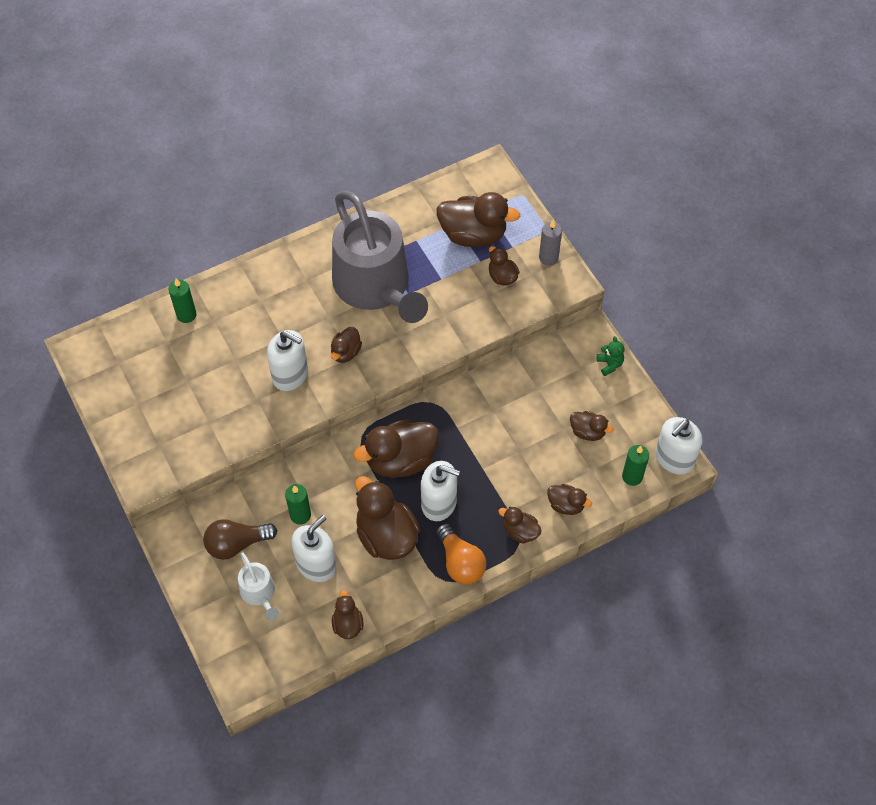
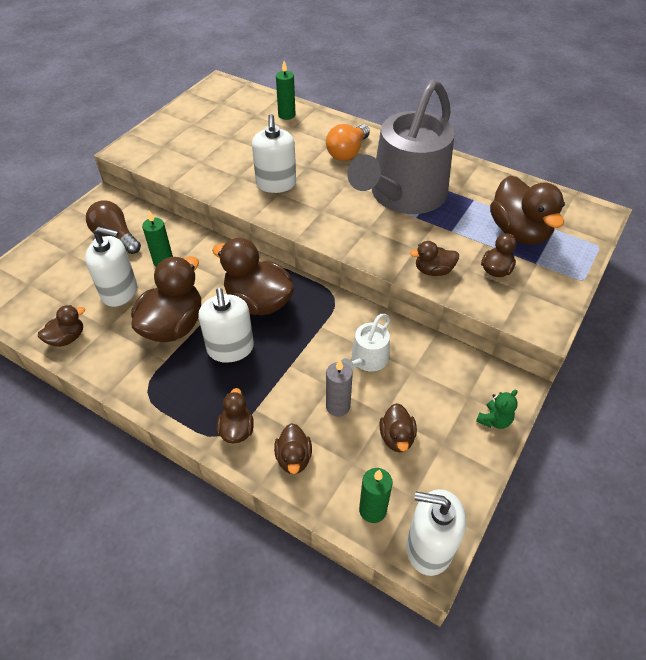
camera: 60 degrees right, 10 degrees down
(259, 593) = (75, 269): white watering can -> white watering can (367, 360)
(346, 352) = (323, 205): brown duck -> brown duck (433, 270)
(460, 562) = (173, 394): orange light bulb -> orange light bulb (347, 152)
(548, 257) = (553, 294): grey candle -> grey candle (338, 406)

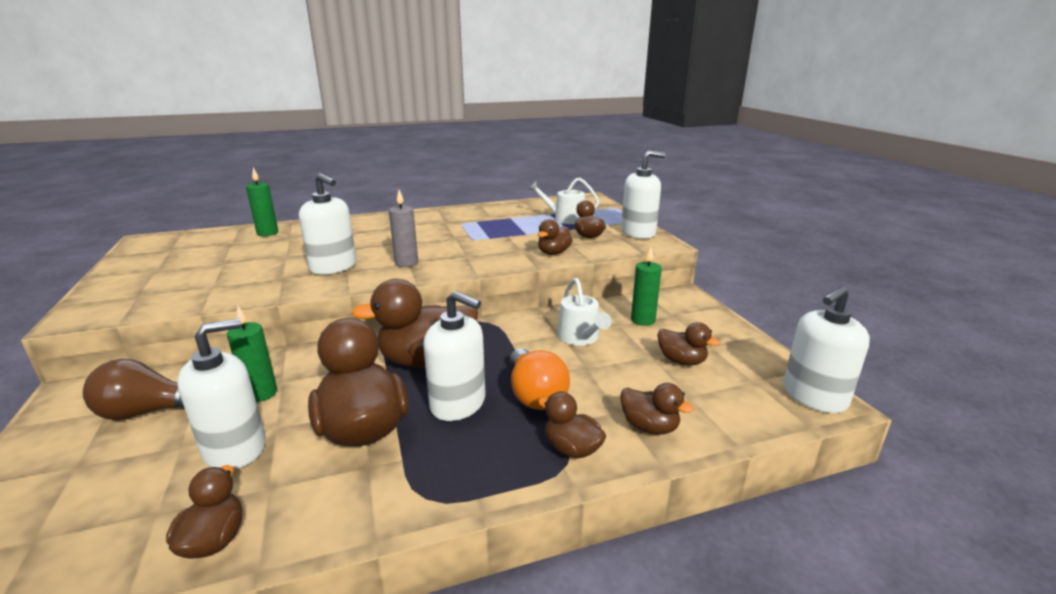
camera: 50 degrees left, 25 degrees down
(338, 406) = (614, 374): grey candle -> grey candle (406, 263)
(347, 152) = (369, 231): orange light bulb -> orange light bulb (535, 394)
(372, 510) = (752, 408): green candle -> green candle (643, 320)
(403, 195) = (459, 233): grey watering can -> none
(494, 420) = (706, 315): green teddy bear -> none
(519, 232) = (565, 218): brown duck -> white watering can
(550, 296) = (638, 232): none -> white soap dispenser

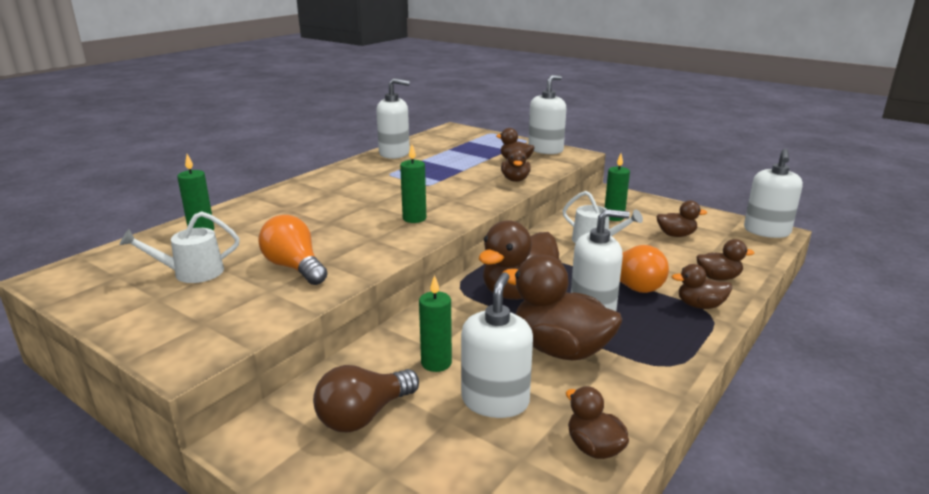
camera: 35 degrees left, 0 degrees up
(259, 275) = (294, 267): none -> orange light bulb
(333, 267) = (354, 240): white soap dispenser -> white soap dispenser (394, 153)
(406, 263) = (414, 218): grey candle -> green candle
(565, 218) = (469, 150): white watering can -> white watering can (192, 273)

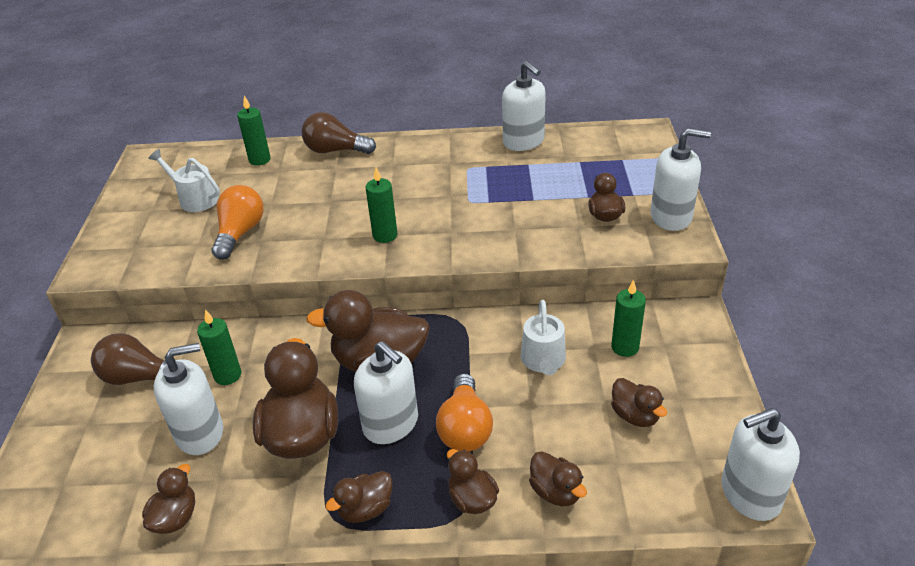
camera: 55 degrees right, 15 degrees up
(263, 202) = (335, 150): none -> brown light bulb
(515, 180) = (549, 241): brown duck -> brown duck (365, 509)

